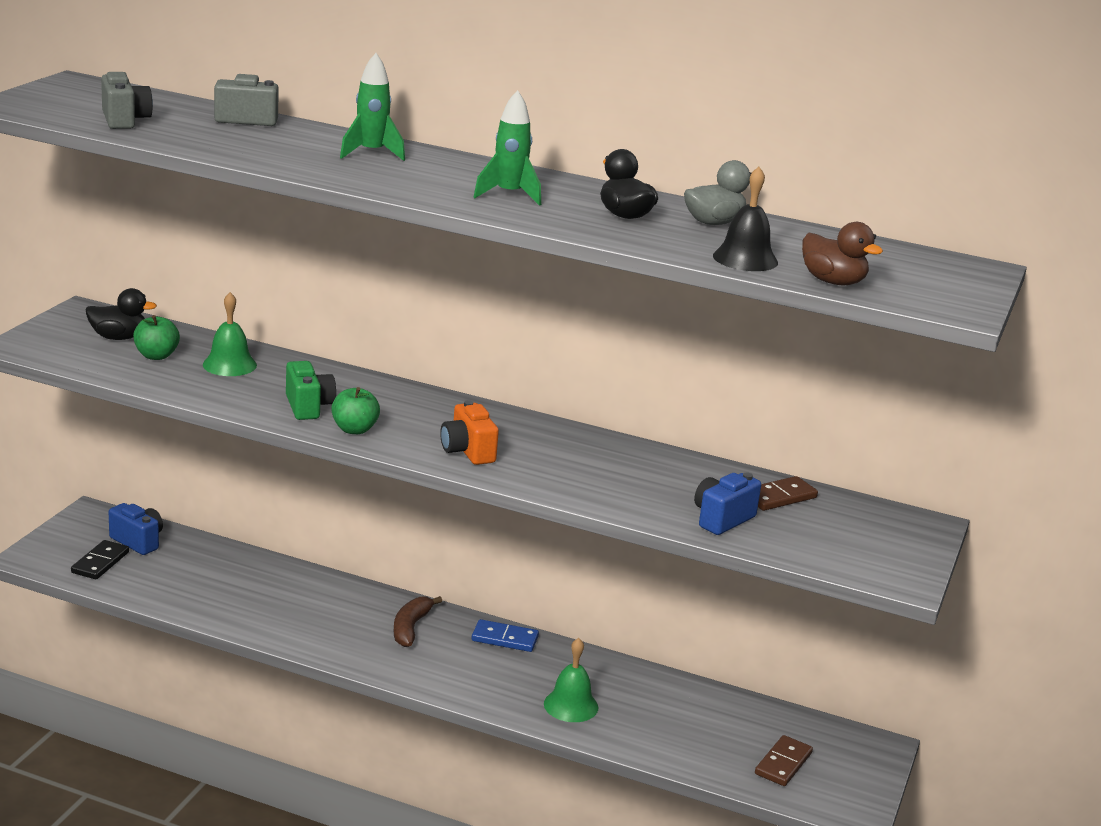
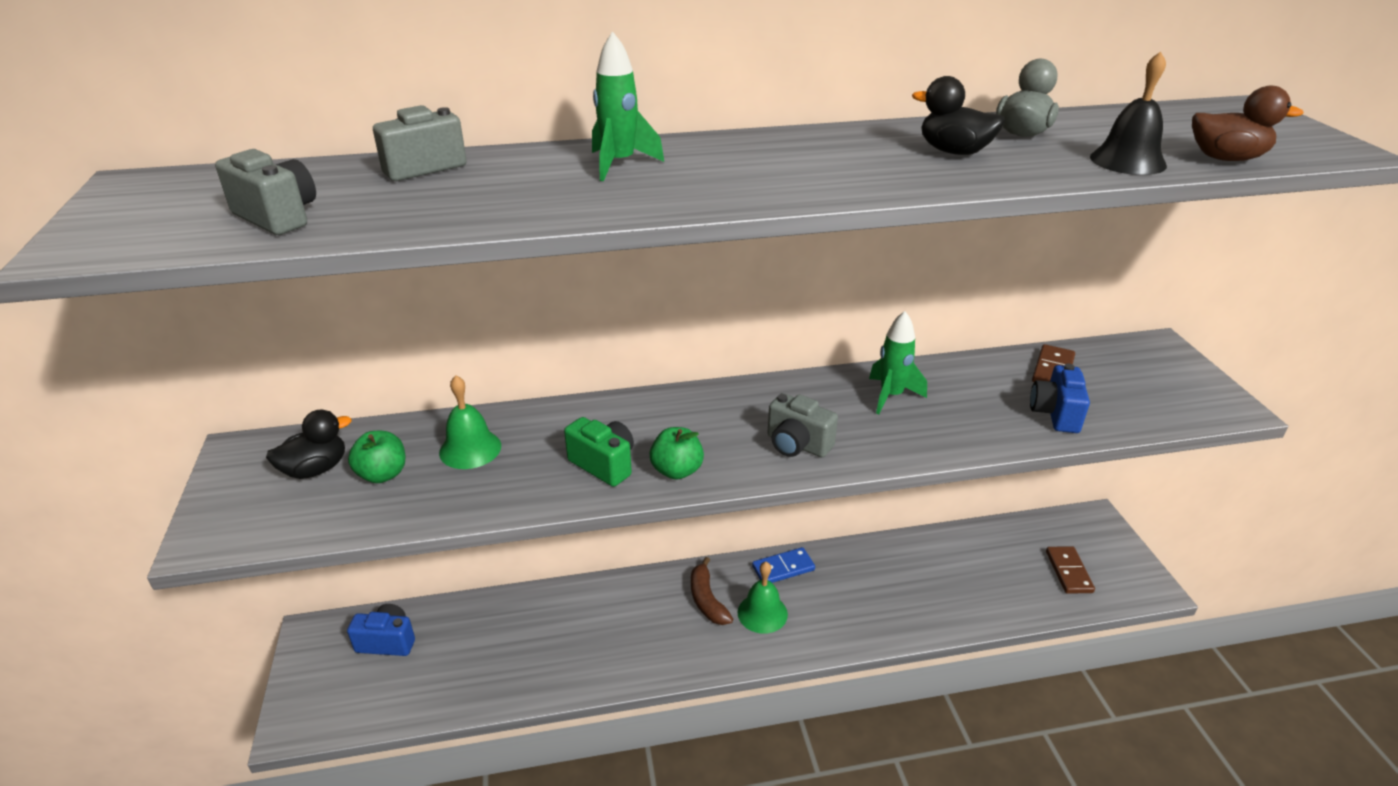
camera: 30 degrees left, 10 degrees up
(100, 562) = (372, 689): black domino -> none
(468, 451) = (797, 445): orange camera -> grey camera
(509, 195) = (828, 166): green rocket -> green rocket (891, 396)
(571, 705) = (893, 606): green bell -> green bell (762, 613)

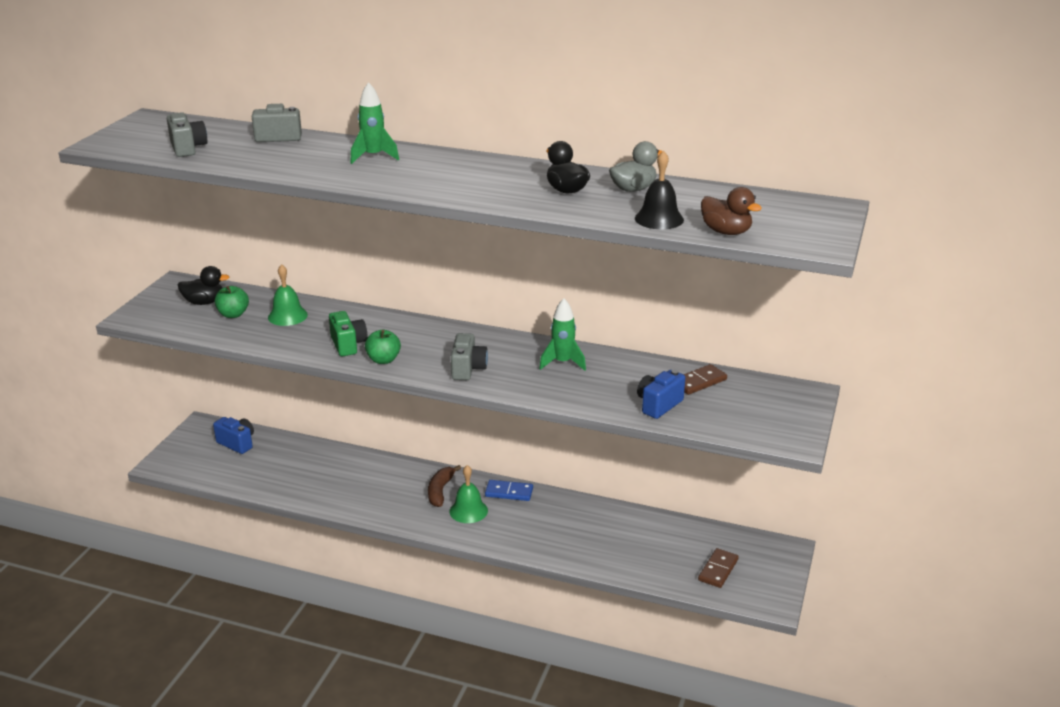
camera: 30 degrees right, 5 degrees down
(797, 445) = (468, 369): grey camera -> grey camera turned 150 degrees counterclockwise

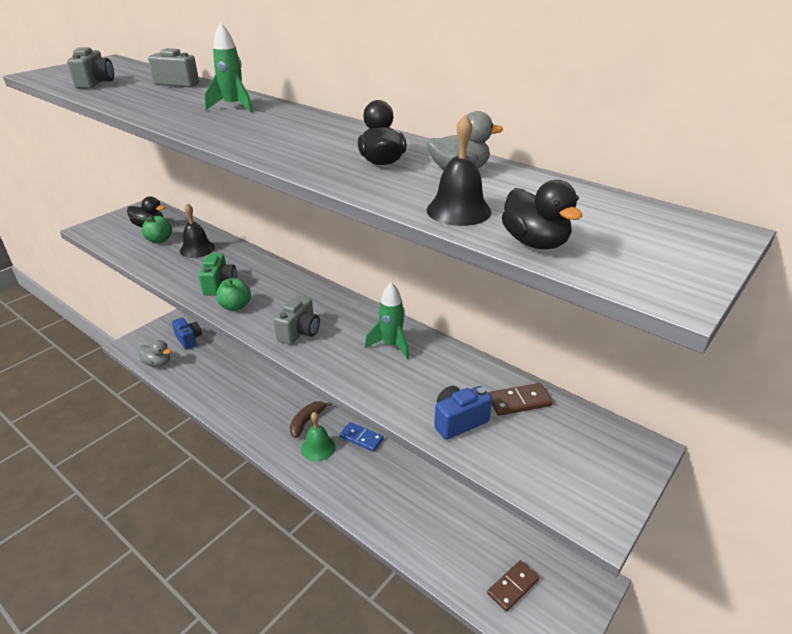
camera: 20 degrees right, 5 degrees up
(218, 475) = (157, 363): none -> grey duck
(287, 316) = (197, 249): green bell -> black bell
(726, 232) = (535, 243): brown duck -> black duck

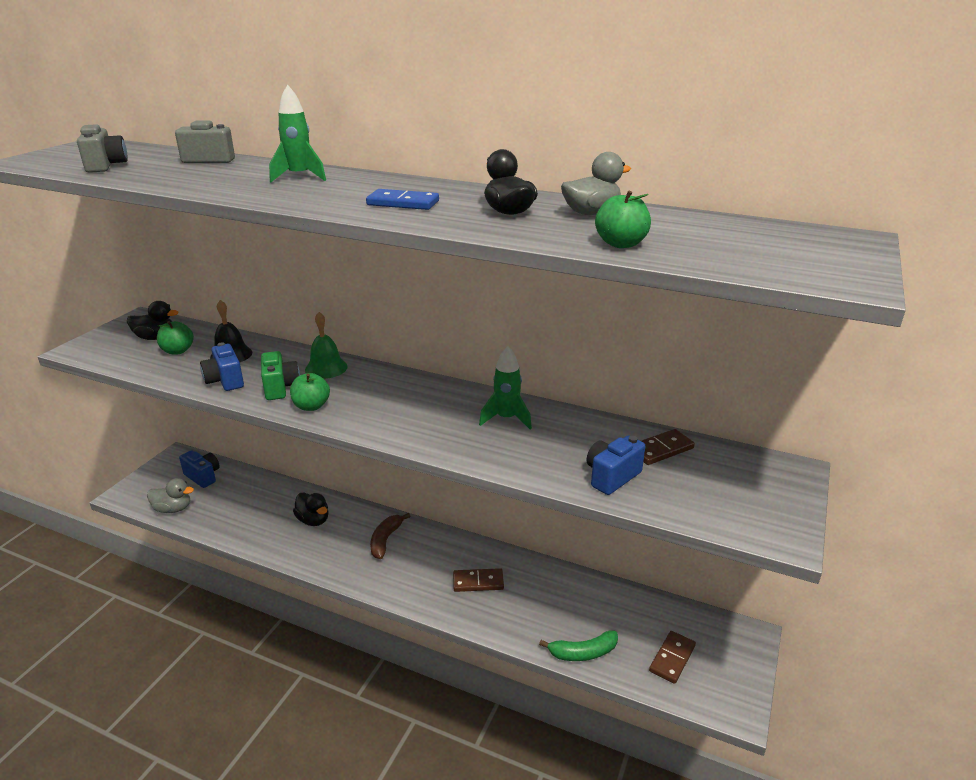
camera: 15 degrees left, 5 degrees down
(181, 272) = (225, 381): none -> blue camera
(299, 332) = (400, 421): grey camera -> none
(318, 448) = (409, 565): green bell -> green bell (326, 368)
(361, 438) = (455, 546): blue domino -> blue domino (403, 203)
(368, 475) = (478, 582): none -> brown domino
(434, 561) = (583, 653): none -> green banana
(458, 210) = (621, 244): black bell -> green apple
(535, 243) = (711, 261): black duck -> black duck (313, 520)

